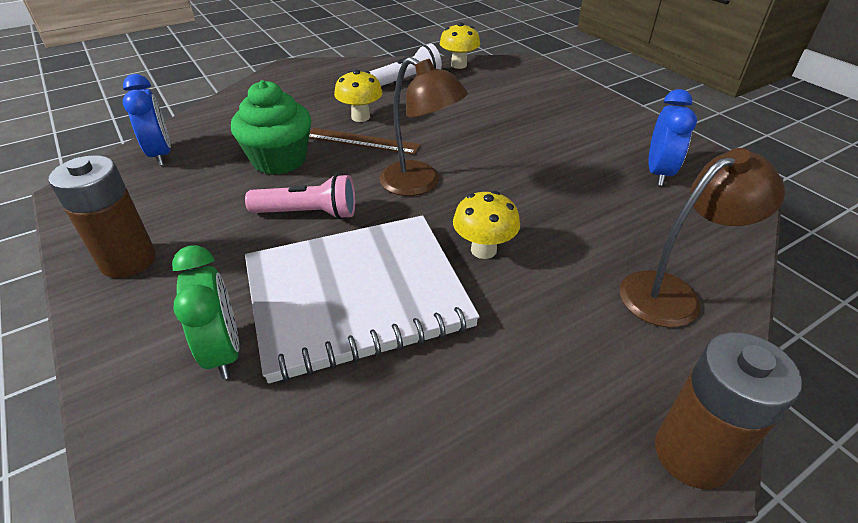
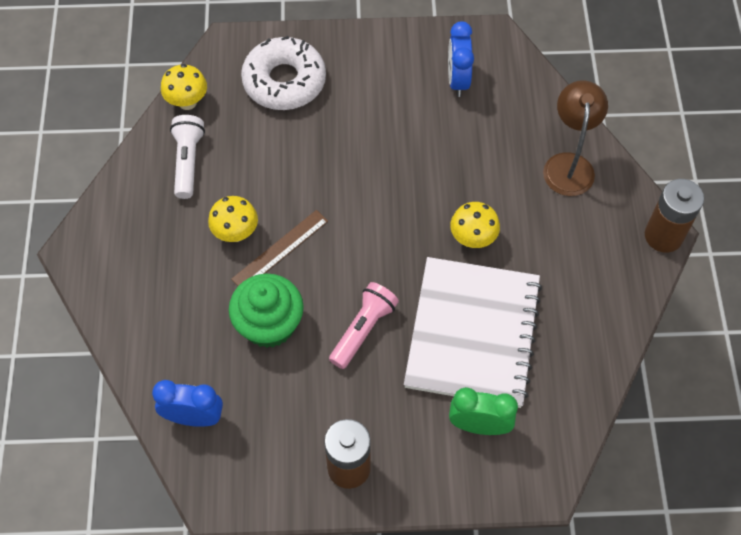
camera: 60 degrees left, 20 degrees up
(420, 184) = (372, 238): brown lamp -> none
(528, 92) = (284, 81): none -> white donut
(658, 173) = (457, 80): blue clock -> blue clock turned 135 degrees counterclockwise

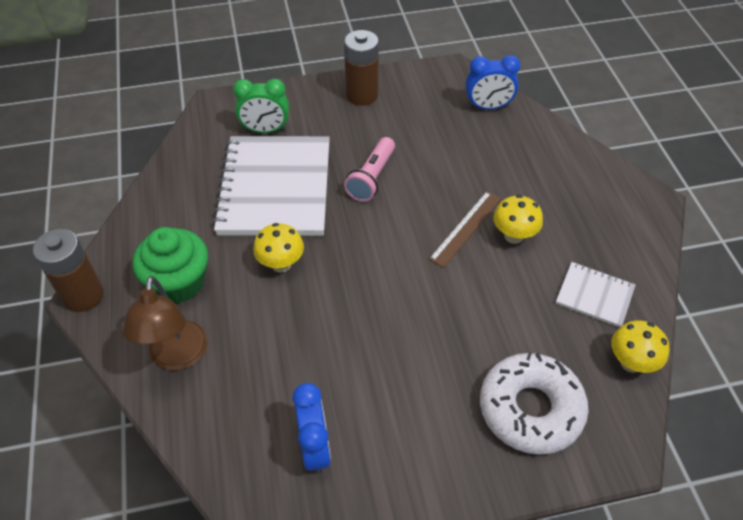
camera: 170 degrees right, 10 degrees down
(188, 162) = (594, 295): white flashlight -> white notebook
(269, 324) = (454, 171): green cupcake -> green cupcake (179, 282)

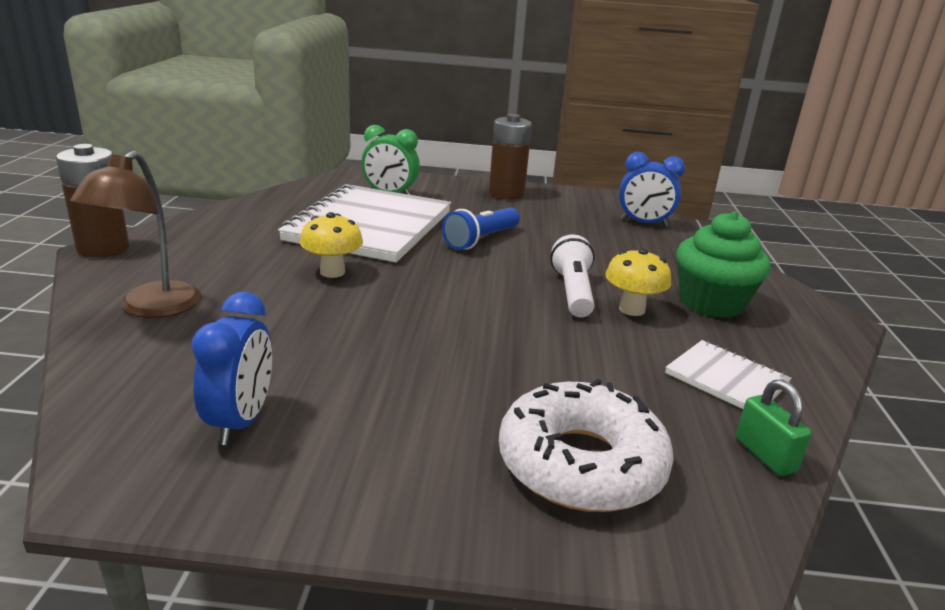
camera: 15 degrees right, 25 degrees down
(179, 282) = (209, 261): green cupcake -> green cupcake (711, 303)
(372, 178) = (481, 240): pink flashlight -> blue flashlight
(466, 228) = (572, 292): brown ruler -> white flashlight
(631, 362) = (765, 455): yellow mushroom -> green padlock

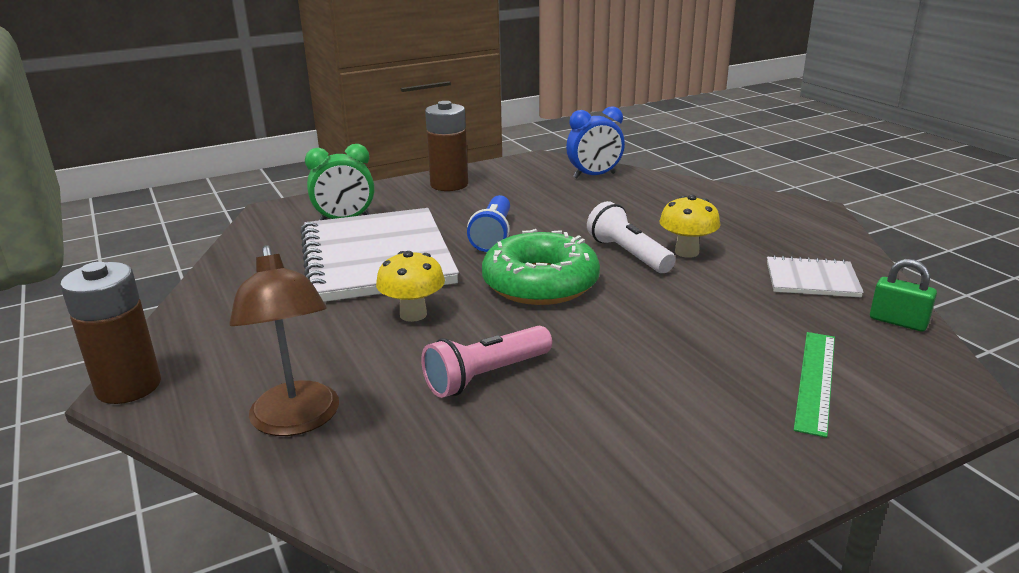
camera: 30 degrees left, 0 degrees up
(241, 421) = (550, 474): blue clock -> none
(311, 334) = (486, 376): none -> pink flashlight
(461, 286) = (540, 283): none -> green donut
(581, 463) = (815, 380): white donut -> green ruler
(711, 303) = (728, 226): green cupcake -> none

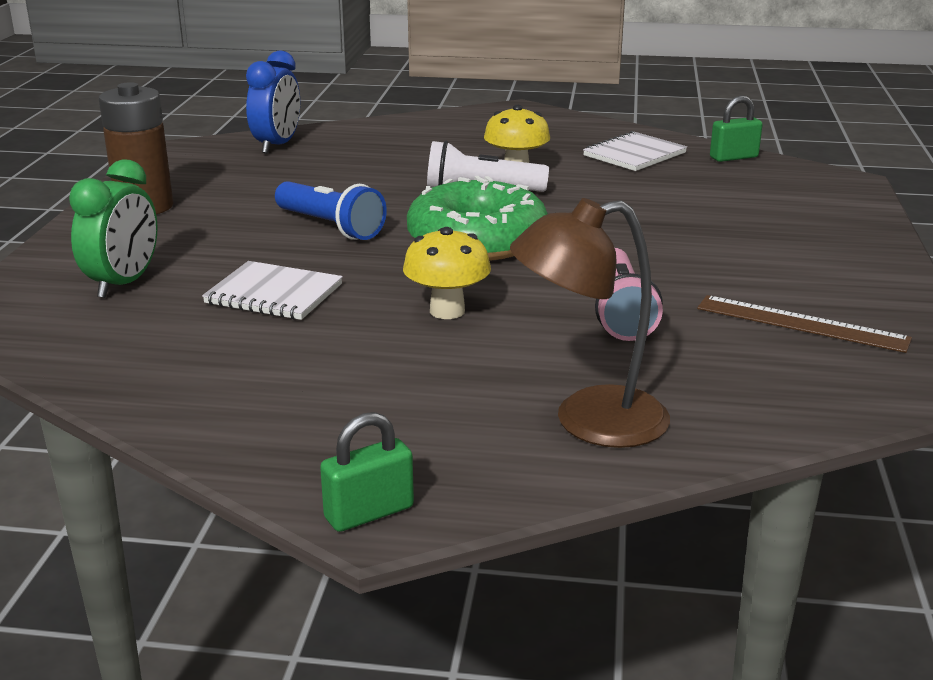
camera: 55 degrees left, 0 degrees up
(128, 386) = (369, 513): brown battery -> green padlock
(297, 421) = (589, 421): brown lamp -> brown lamp turned 150 degrees clockwise
(376, 258) = (274, 294): white notebook -> white notebook, size x0.47
(567, 467) = (801, 323): none -> brown ruler
(815, 380) = (779, 208): green ruler -> none

